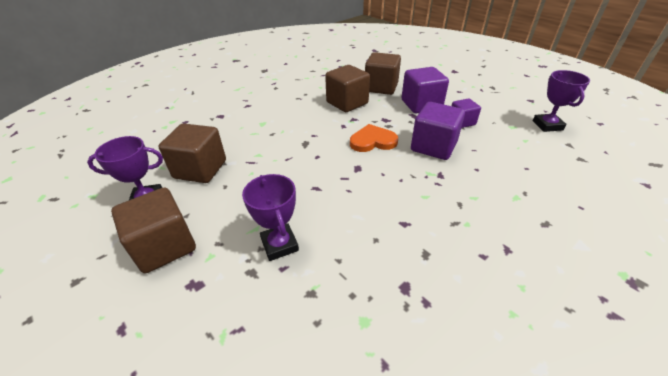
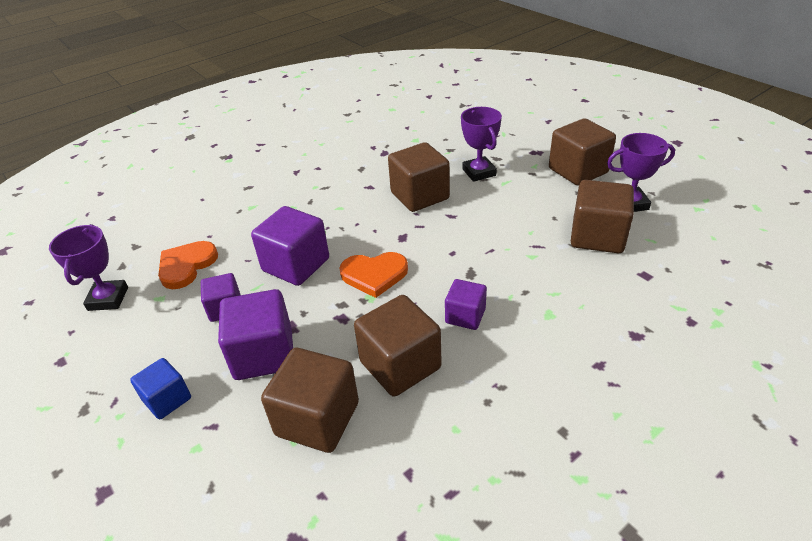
camera: 175 degrees left, 0 degrees up
(311, 121) = (465, 316): none -> purple cube
(347, 210) = (419, 196): none -> brown cube
(456, 90) = (167, 399): none -> blue cube
(517, 145) = (186, 266): none -> orange heart

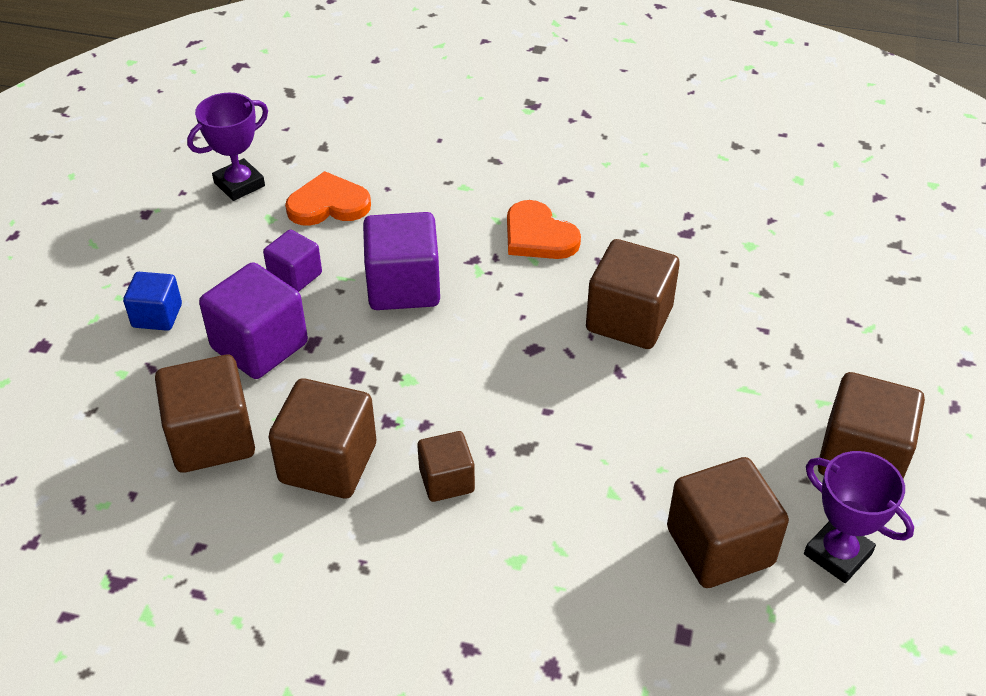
camera: 50 degrees right, 5 degrees up
(374, 275) = (445, 362): orange heart -> orange heart (538, 236)
(465, 316) = (446, 480): purple cube -> brown cube
(479, 172) = (742, 350): purple trophy -> none

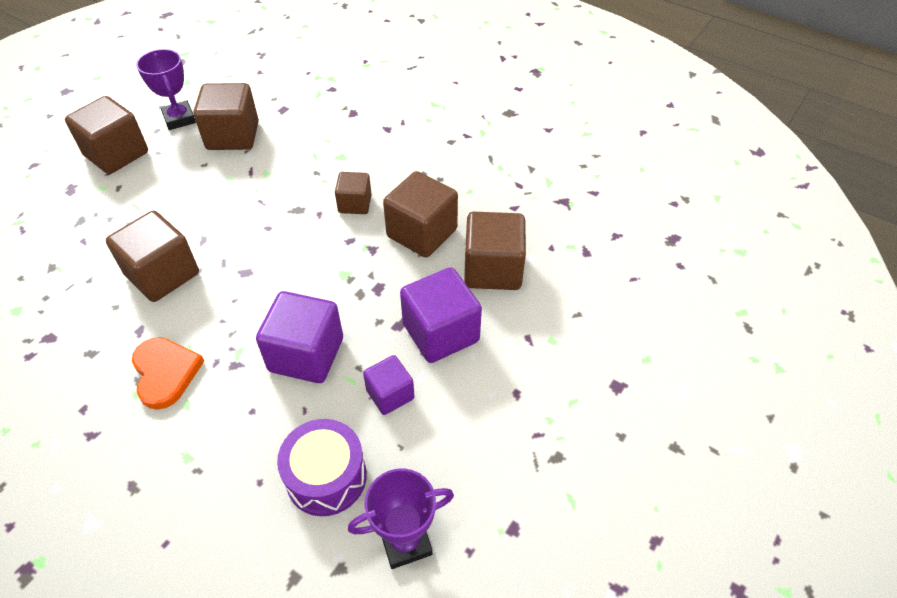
camera: 160 degrees left, 5 degrees up
(157, 316) = (517, 387): blue cube -> none
(328, 204) = (326, 477): orange heart -> purple drum

